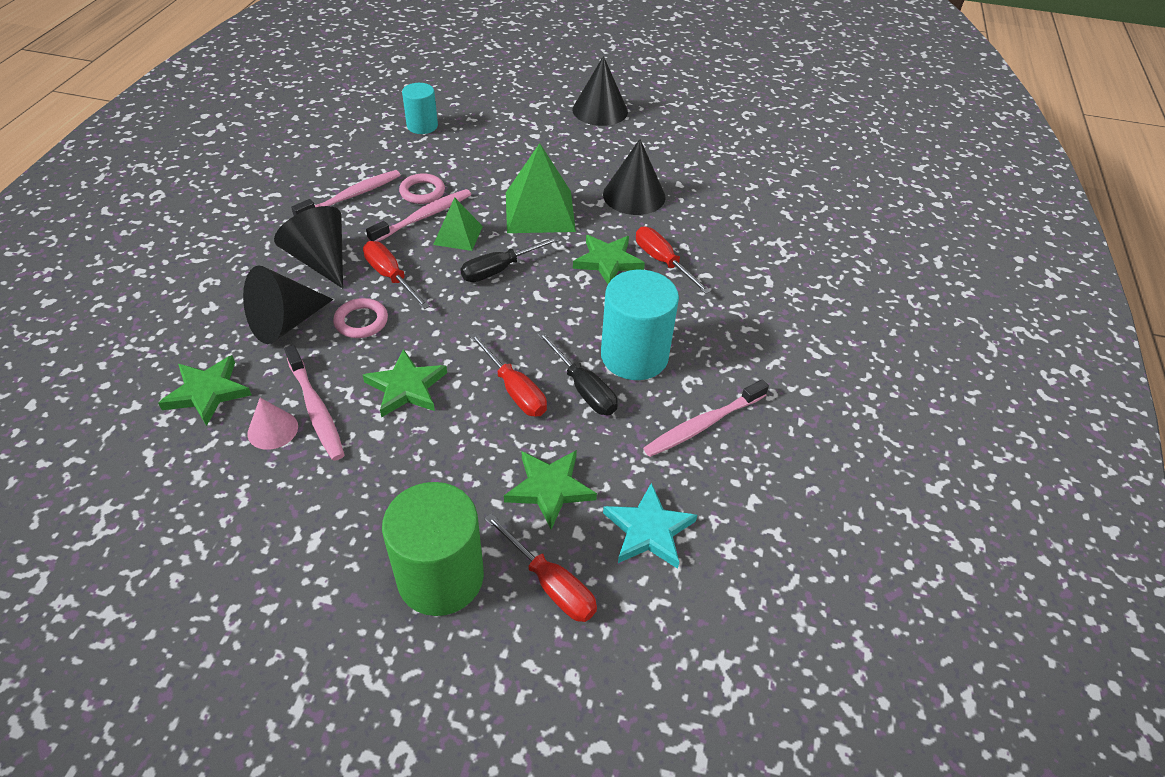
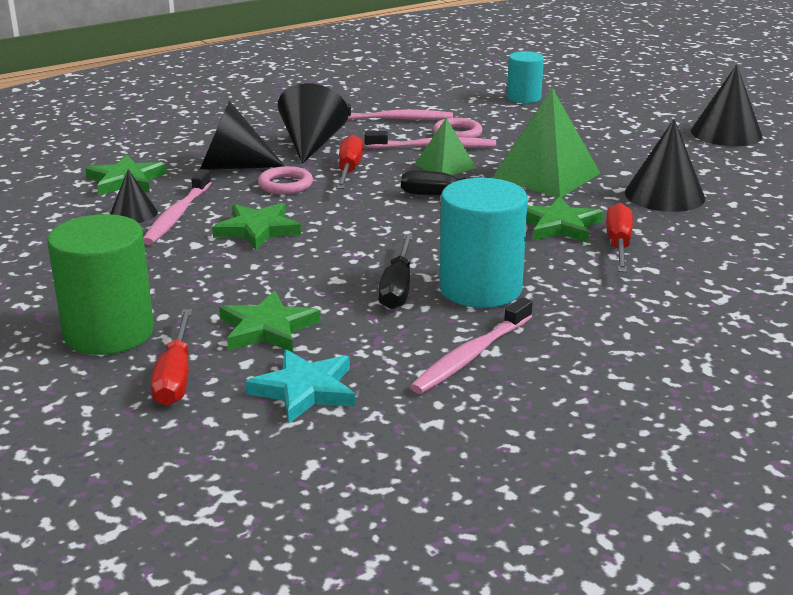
camera: 45 degrees right, 20 degrees down
(272, 430) = (133, 213): pink cone -> black cone
(514, 390) = (337, 265): red screwdriver -> none
(703, 424) = (471, 356): pink toothbrush -> pink toothbrush turned 60 degrees counterclockwise

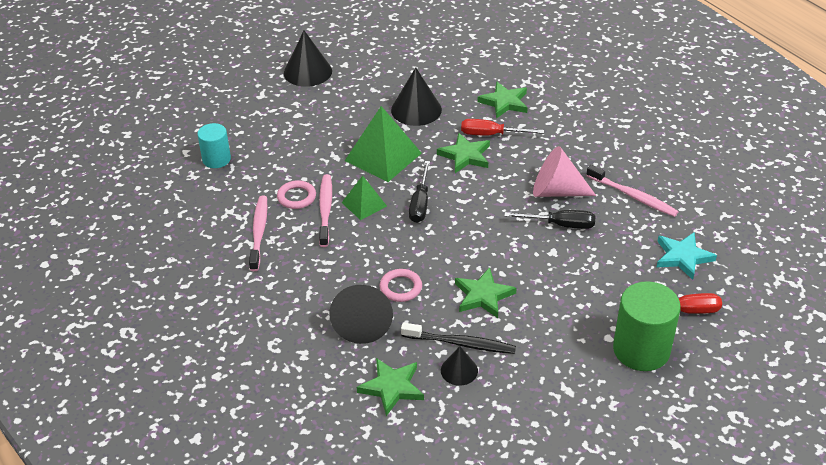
camera: 90 degrees left, 15 degrees up
(177, 215) = (461, 343): pink toothbrush -> black toothbrush
(267, 328) = (620, 277): green star -> green star (504, 102)
(311, 144) = (315, 279): black cone -> none
(349, 170) = (371, 254): red screwdriver -> none
(480, 289) = (556, 191): turquoise cylinder -> pink cone

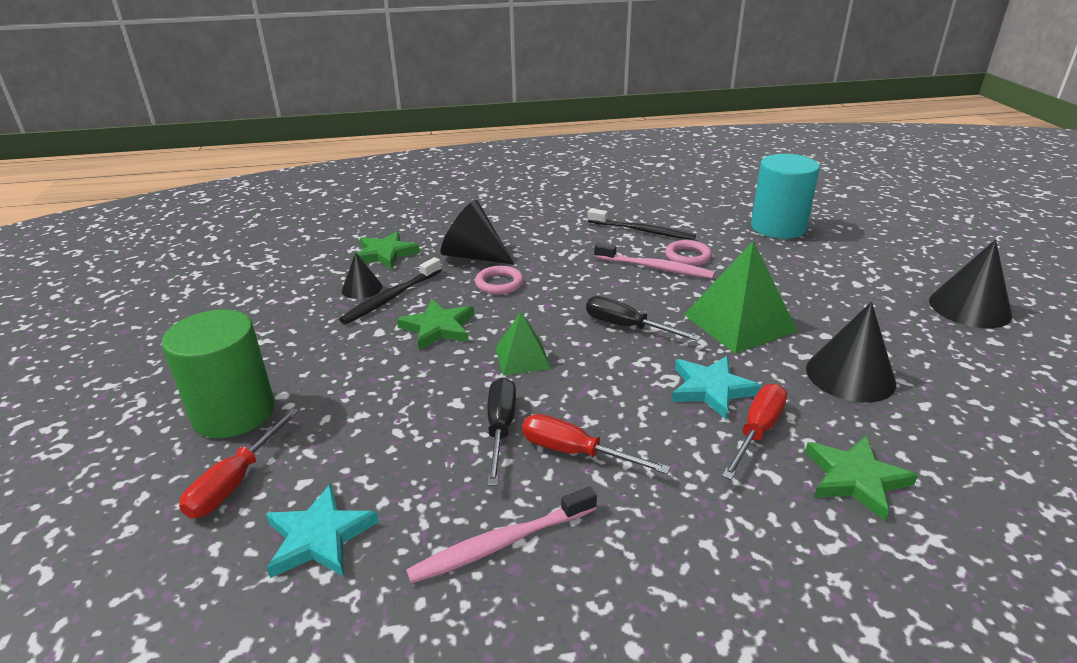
camera: 115 degrees right, 10 degrees down
(216, 159) = (778, 227): turquoise cylinder -> turquoise cylinder, size x1.67
(259, 232) = (643, 231): pink toothbrush -> black toothbrush
(364, 204) = (650, 291): green pyramid -> green pyramid (522, 358)
(465, 155) = (711, 389): green star -> turquoise star
(556, 191) = (575, 452): pink cone -> red screwdriver
(560, 225) = (500, 428): black screwdriver -> black screwdriver turned 150 degrees clockwise

